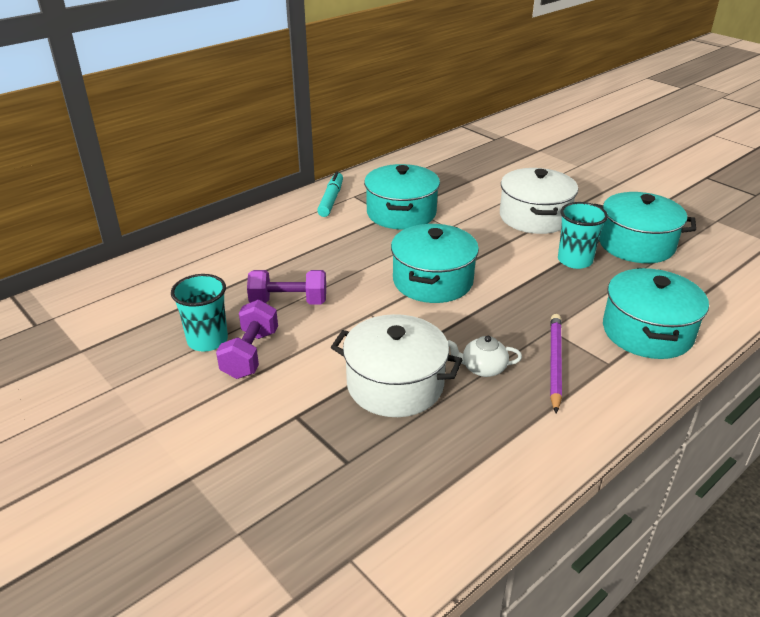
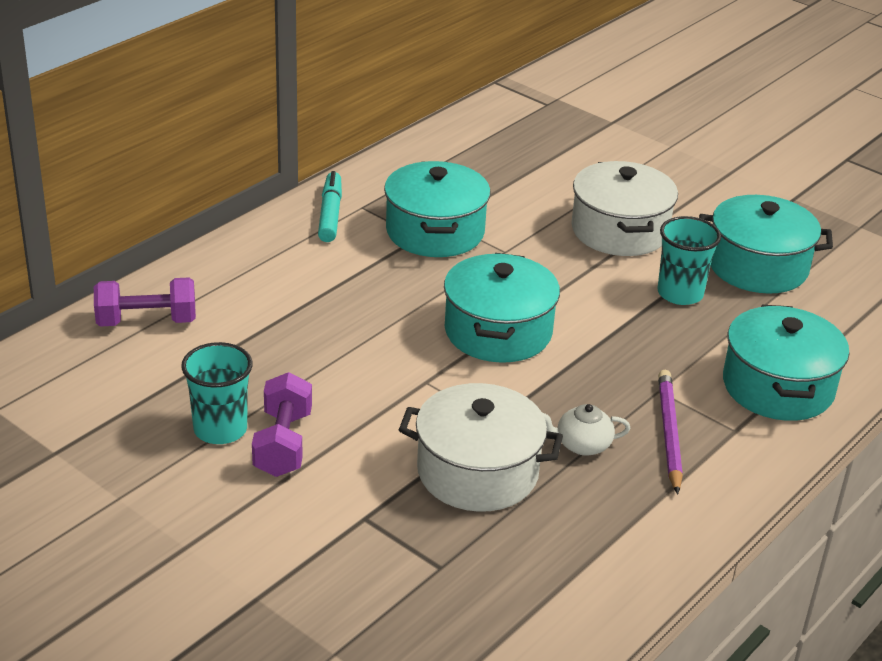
camera: 10 degrees left, 0 degrees up
(288, 302) = (313, 371): purple dumbbell -> purple dumbbell (147, 321)

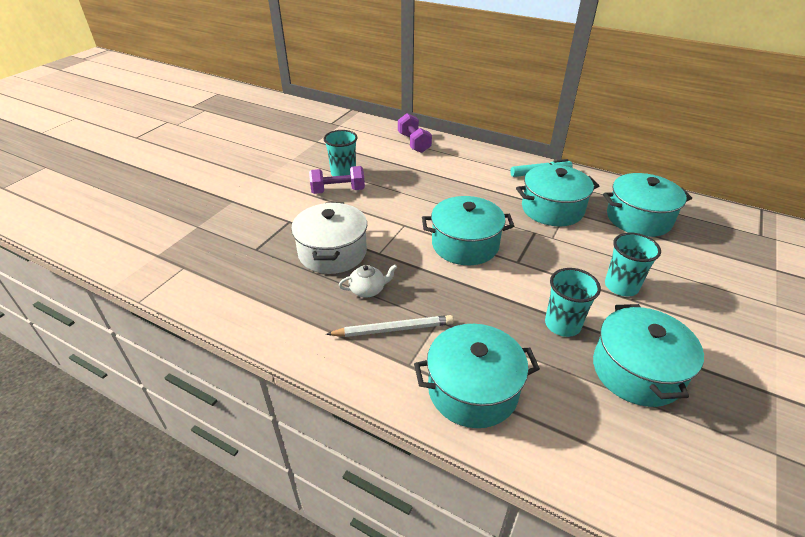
camera: 80 degrees right, 5 degrees up
(484, 171) = (638, 218): none -> turquoise pot
(582, 445) = (368, 290): white teapot -> white teapot turned 90 degrees clockwise
(619, 231) = (621, 286): white pot -> turquoise cup
(669, 433) = (393, 329): purple pencil -> white pencil

